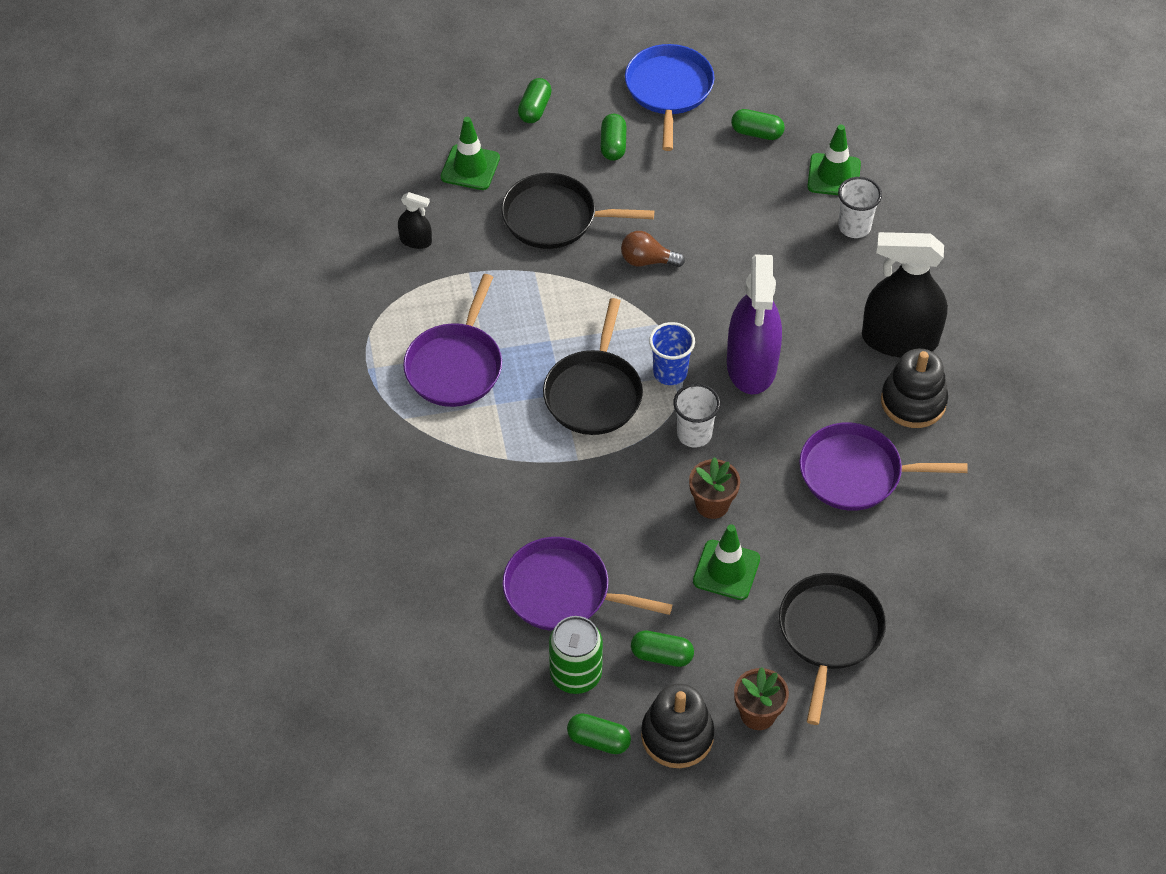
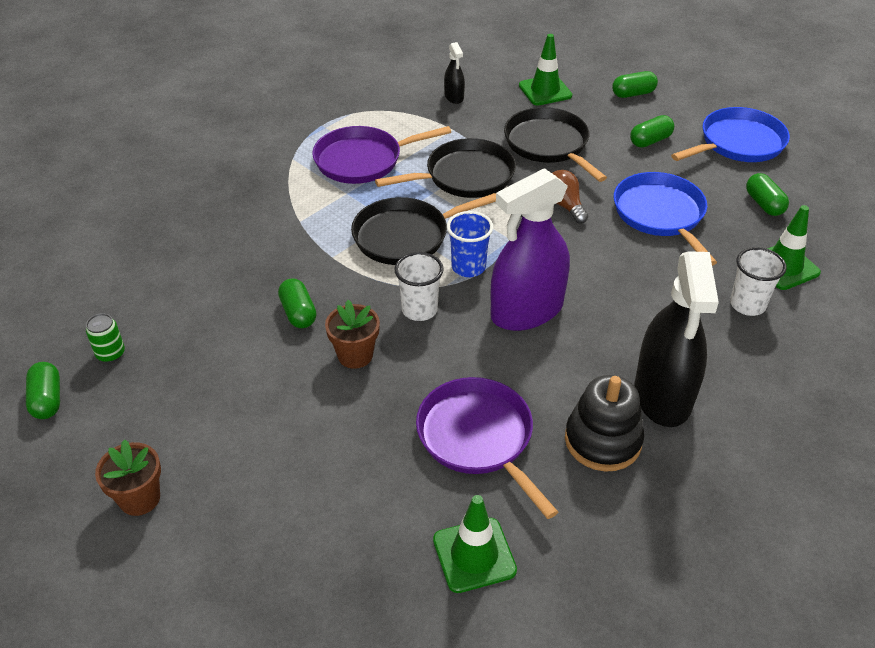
camera: 55 degrees right, 10 degrees down
(562, 591) = (192, 307): purple pan -> none
(575, 674) = (110, 354): green can -> green can, size x0.57
(661, 655) = (165, 398): green capsule -> green capsule (298, 313)
(677, 736) = (81, 450): black stacking toy -> none
(713, 206) = (660, 214): none -> blue pan
(726, 570) = (290, 398): green traffic cone -> green traffic cone (474, 555)
(829, 633) = (272, 509): black pan -> black pan (465, 176)
(899, 339) = (663, 395): black spray bottle -> black spray bottle turned 150 degrees counterclockwise

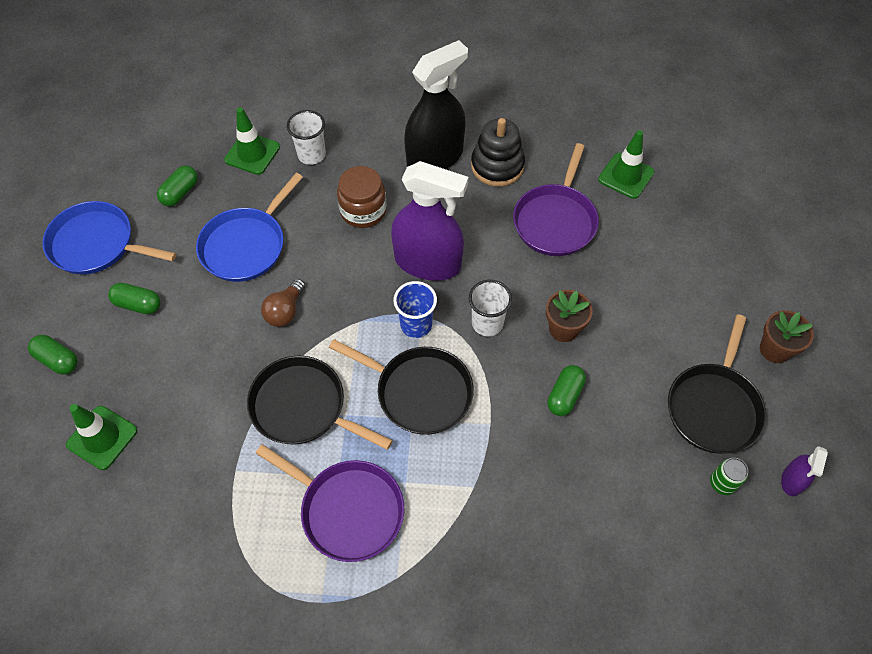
camera: 130 degrees left, 15 degrees up
(47, 400) = (792, 480): green capsule -> purple spray bottle
(454, 97) = (173, 514): black spray bottle -> none
(548, 144) = (202, 375): black pan -> black pan (714, 407)
(634, 302) = (363, 211): none -> brown jar

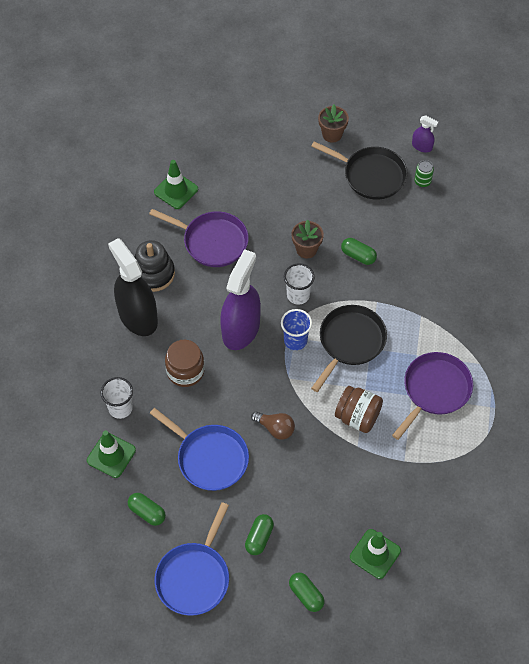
camera: 85 degrees left, 0 degrees up
(58, 360) = (306, 595): green capsule -> green capsule turned 75 degrees counterclockwise
(303, 407) = (357, 417): black pan -> brown jar

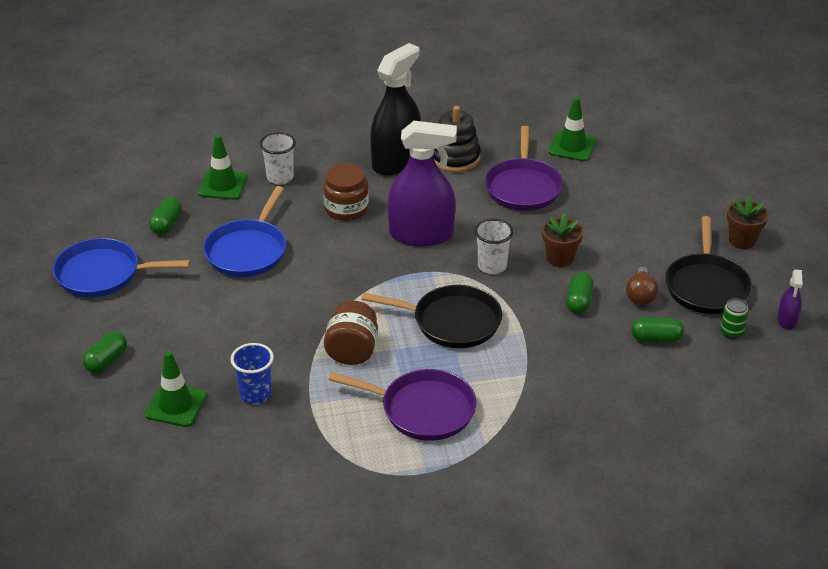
camera: 70 degrees right, 20 degrees down
(259, 538) = (164, 309): green capsule -> green capsule (656, 339)
(275, 428) = (306, 289): brown light bulb -> brown light bulb (640, 295)
(295, 340) = (429, 278): blue cup -> blue cup (255, 394)

